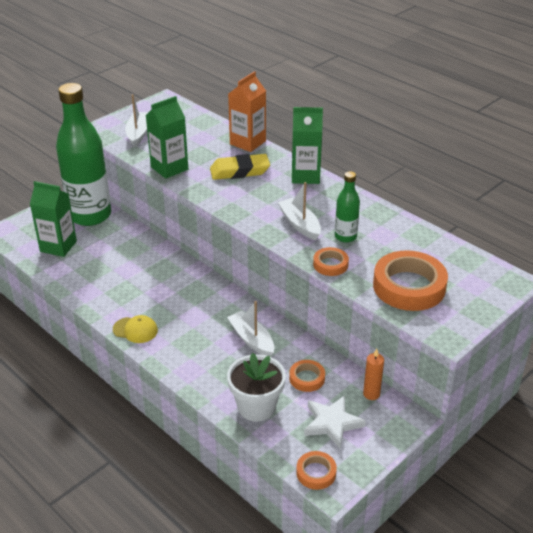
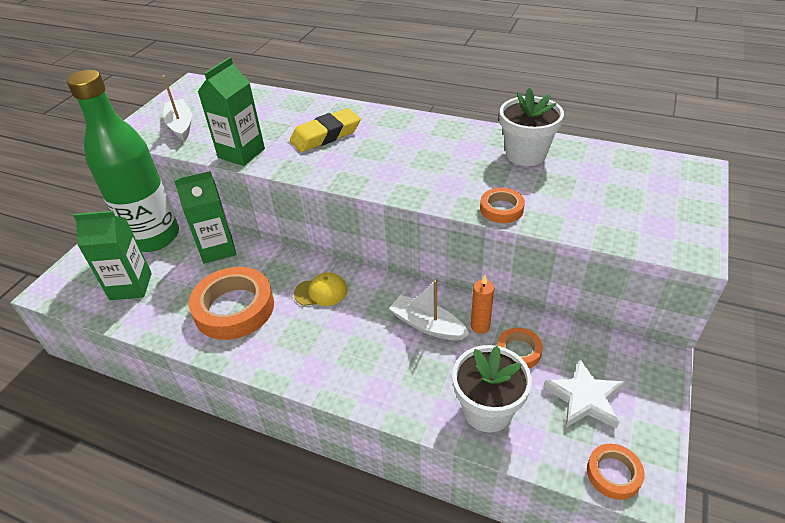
camera: 20 degrees left, 5 degrees up
(135, 330) = (283, 362): yellow cap -> yellow cap (321, 292)
(247, 142) = (314, 104): orange carton -> none
(300, 224) = (434, 174): white boat -> none
(305, 176) = (401, 121): green carton -> green carton (217, 249)
(345, 236) = (493, 173): green bottle -> none
(371, 394) = (599, 344): orange candle -> orange candle (480, 326)
(383, 230) = (525, 154): none -> white flower pot
(409, 286) = (603, 207): orange tape -> orange tape (234, 308)

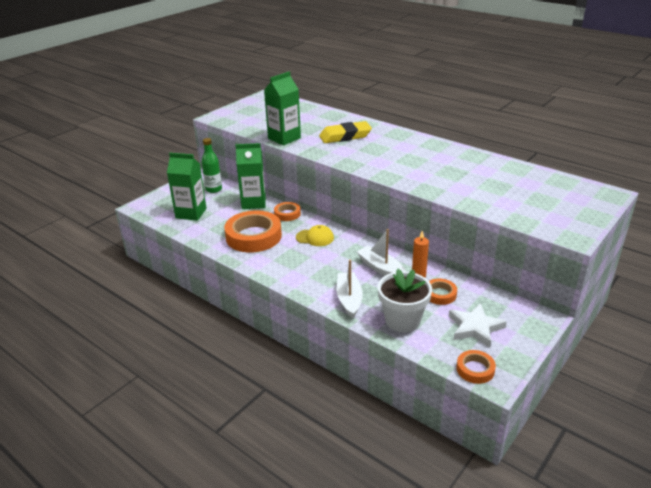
camera: 15 degrees right, 10 degrees down
(154, 237) = (214, 189): green bottle -> green bottle, size x0.45
(181, 125) = (250, 118): white boat -> white boat (349, 299)
(501, 209) = (448, 193): orange tape -> orange tape (287, 214)
(525, 154) = (483, 167): white flower pot -> none

